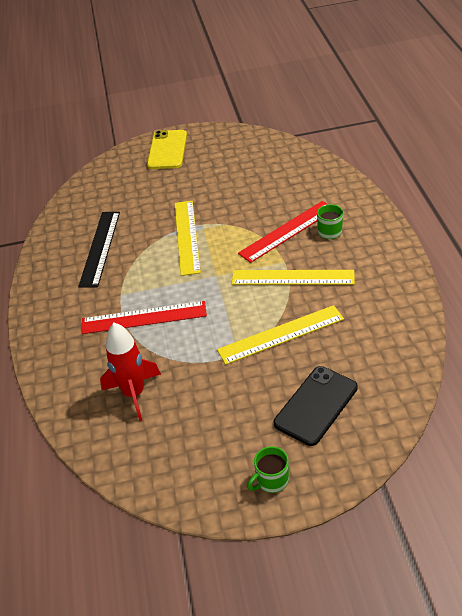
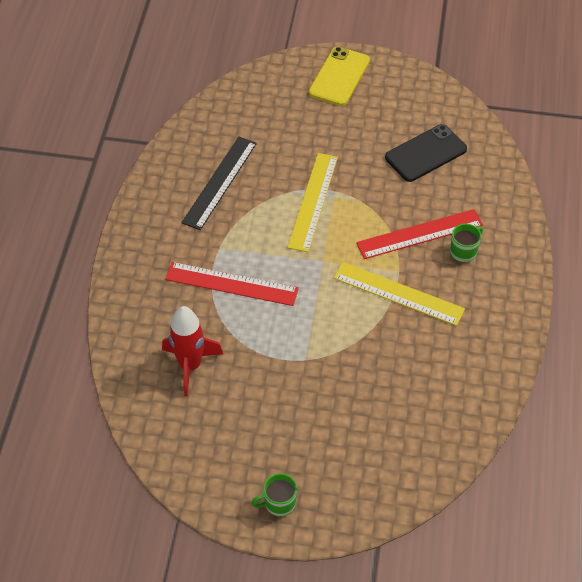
camera: 15 degrees right, 10 degrees up
(281, 334) = (356, 355): yellow ruler -> none
(316, 405) = (354, 445): black phone -> black phone (426, 153)

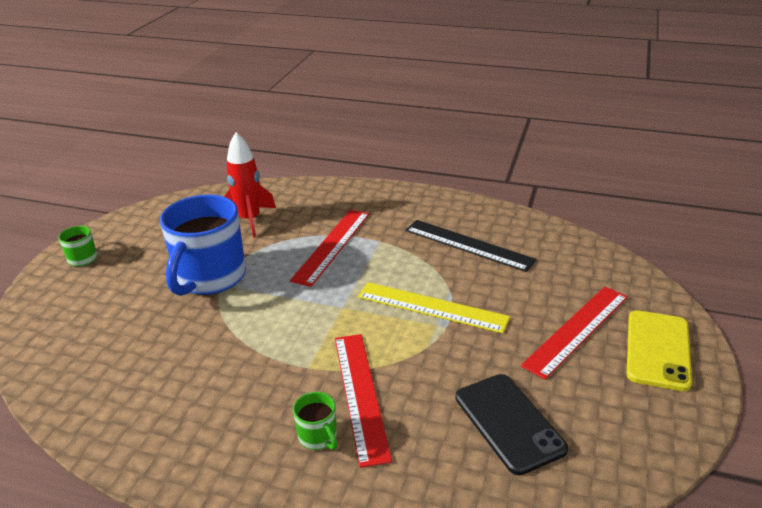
camera: 100 degrees right, 20 degrees down
(296, 372) = (210, 278): none -> blue mug
(325, 116) = (576, 330): none -> red ruler
(339, 77) = (657, 350): yellow phone -> yellow phone turned 75 degrees clockwise
(398, 293) = (274, 362): yellow ruler -> none

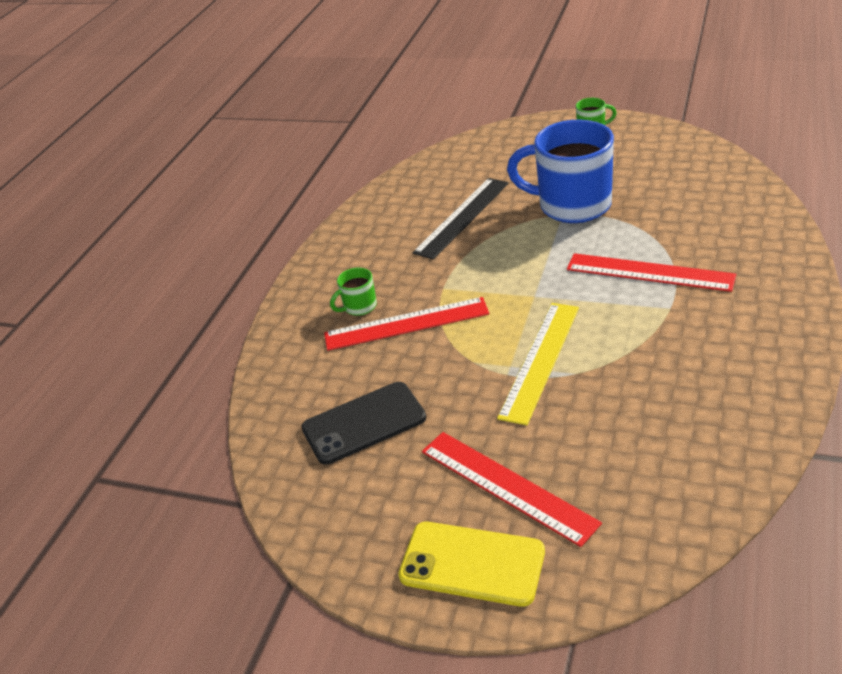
camera: 95 degrees right, 5 degrees up
(250, 220) = (688, 206): red rocket -> none
(468, 245) = (679, 386): black ruler -> black ruler (462, 217)

